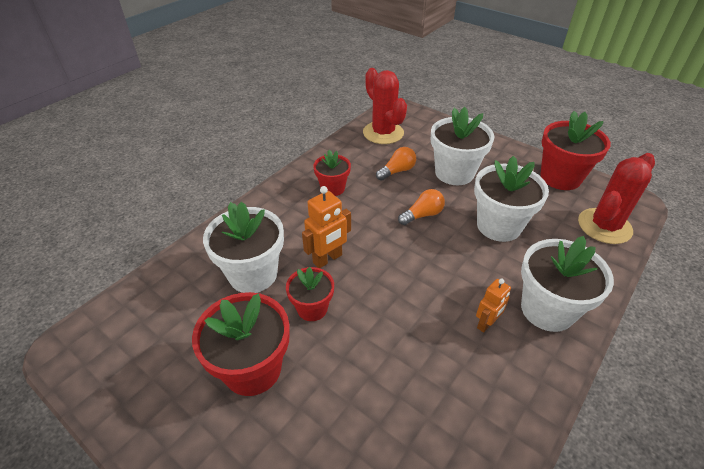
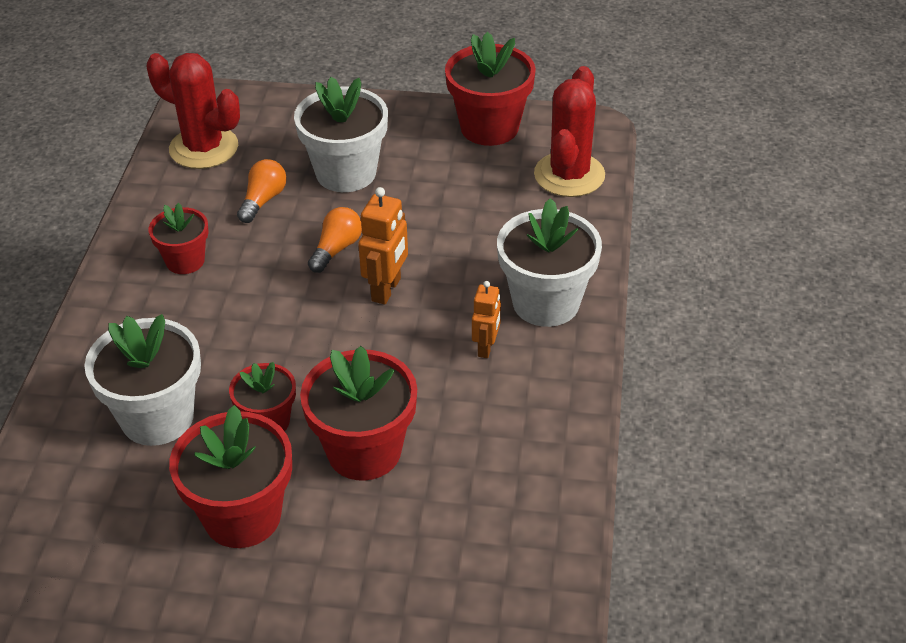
camera: 30 degrees left, 0 degrees up
(327, 259) = (246, 357): orange robot -> orange robot (386, 290)
(358, 361) = (364, 451): none -> red flower pot
(498, 226) = (442, 225): white flower pot -> none

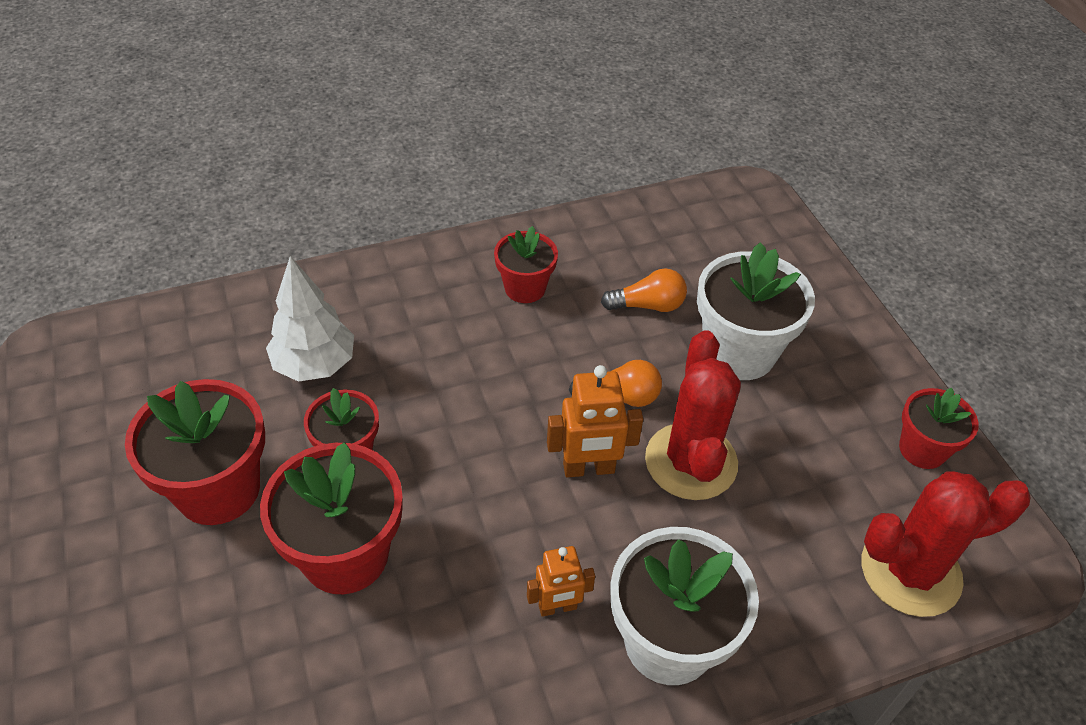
camera: 60 degrees right, 5 degrees up
(157, 417) = (315, 365): white flower pot -> white tree
(204, 148) = (686, 228): red cactus -> red cactus (691, 461)
(489, 127) = (922, 449): red flower pot -> red flower pot, size x0.59

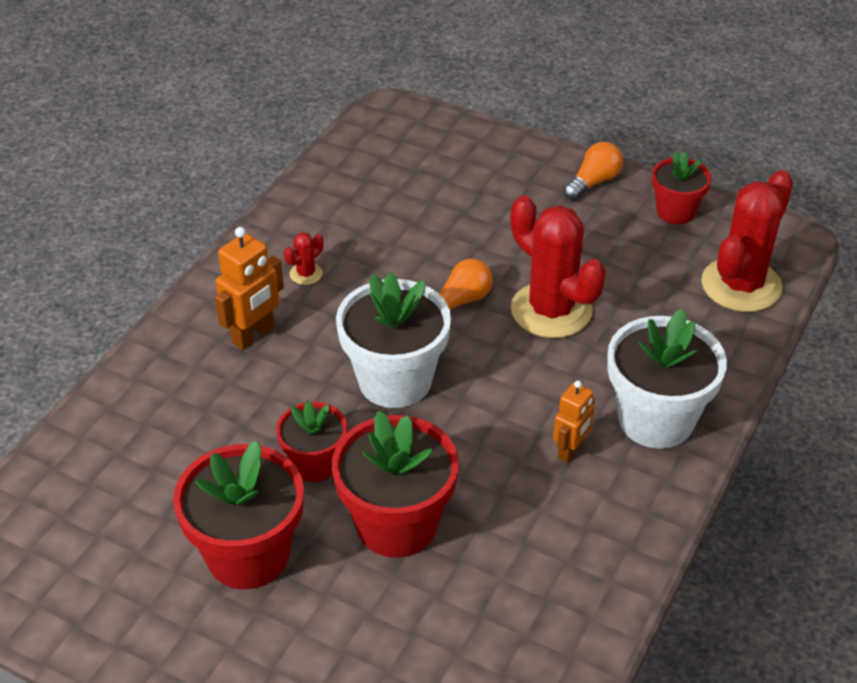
camera: 40 degrees left, 5 degrees down
(315, 365) = (211, 427): white tree -> none
(525, 288) = (306, 274): red flower pot -> red cactus
(589, 469) = (493, 359): orange robot -> orange robot (253, 335)
(648, 305) = (408, 231): orange light bulb -> orange light bulb (593, 182)
(739, 352) = (504, 223): white flower pot -> white flower pot (395, 381)

